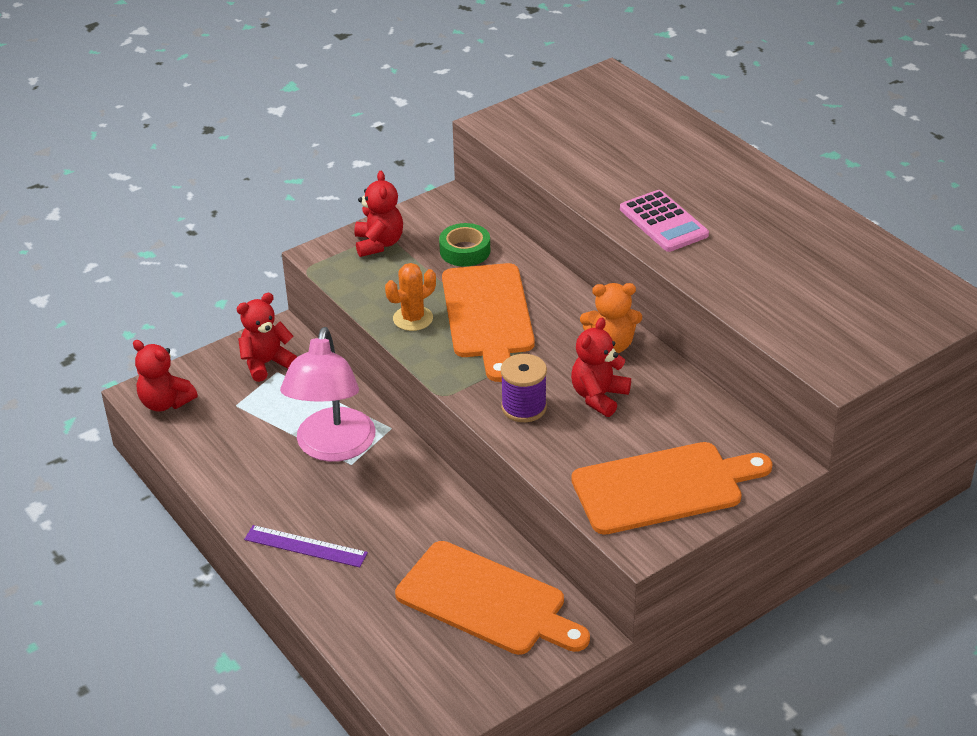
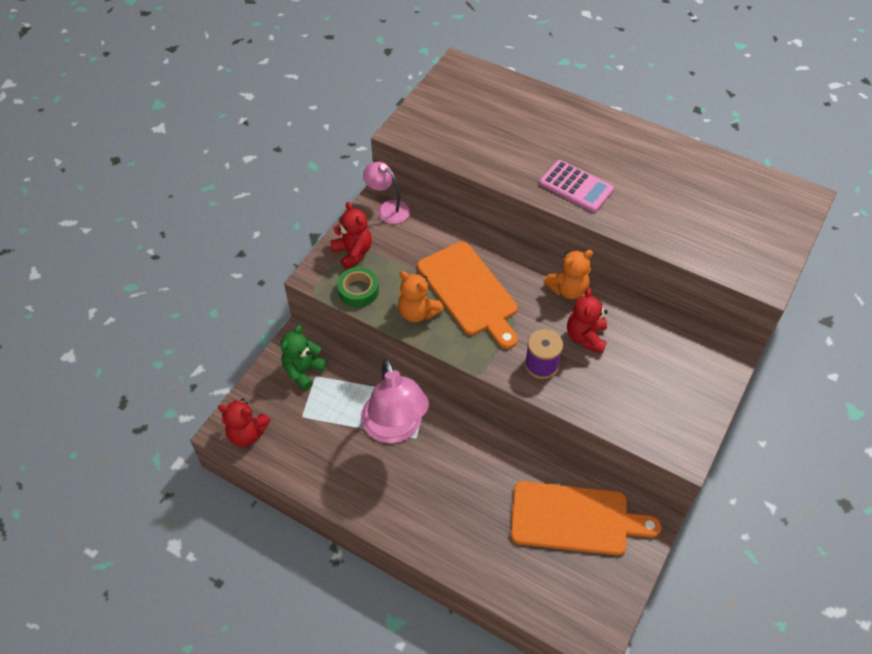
camera: 25 degrees left, 15 degrees up
(266, 363) = (303, 371): red teddy bear -> green teddy bear
(305, 546) = (425, 522): purple ruler -> none
(413, 318) = (418, 312): orange cactus -> orange teddy bear
(448, 213) = (388, 209): none -> pink lamp
(465, 251) = (419, 239): green tape -> green tape (358, 291)
(664, 487) = (672, 399): orange cutting board -> none

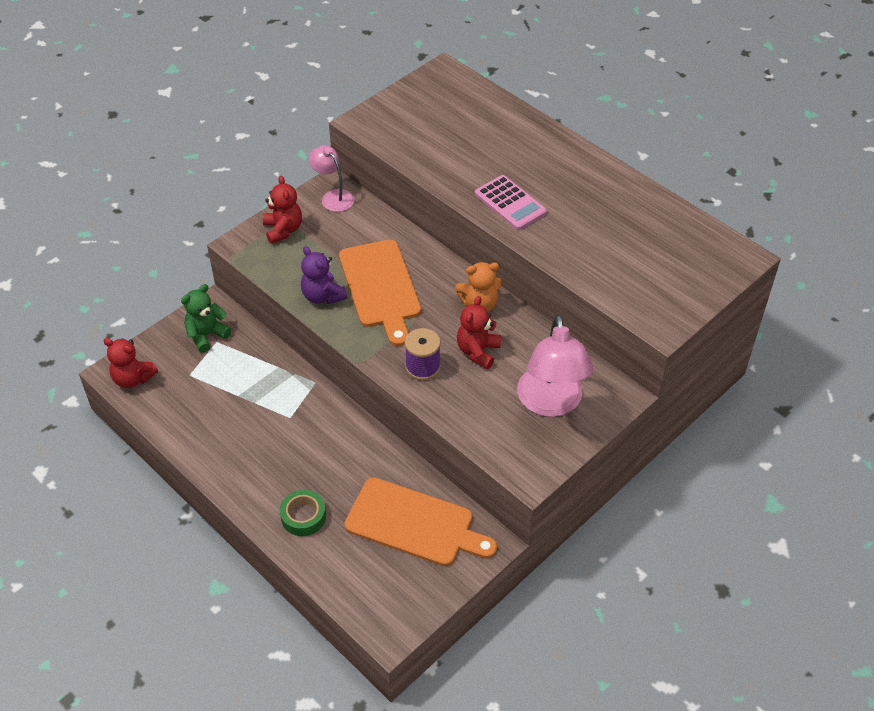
camera: 15 degrees right, 5 degrees down
(358, 291) = (274, 265): green tape -> green tape (303, 516)
(395, 428) = (273, 405): pink lamp -> pink lamp (551, 403)
(418, 312) = (322, 296): orange teddy bear -> purple teddy bear

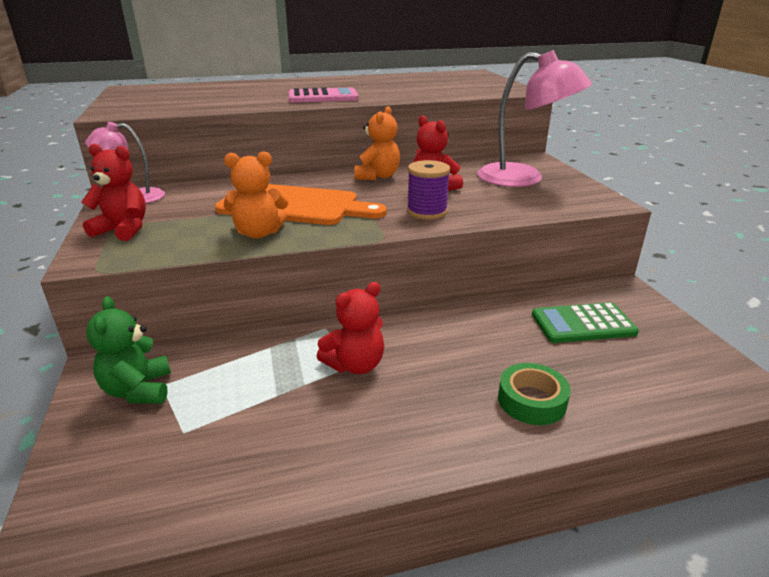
camera: 60 degrees left, 20 degrees down
(133, 378) = (103, 507): red teddy bear -> red teddy bear (355, 365)
(322, 296) = (258, 233): purple teddy bear -> orange teddy bear
(414, 524) = (583, 324): orange cutting board -> green calculator

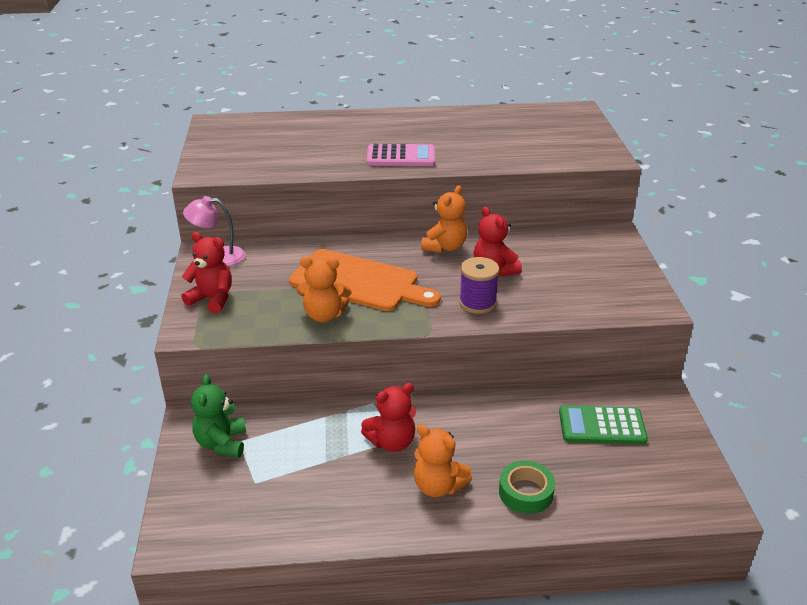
camera: 10 degrees right, 5 degrees up
(424, 407) = (438, 486): none -> orange teddy bear
(523, 179) = (589, 264): pink lamp -> none

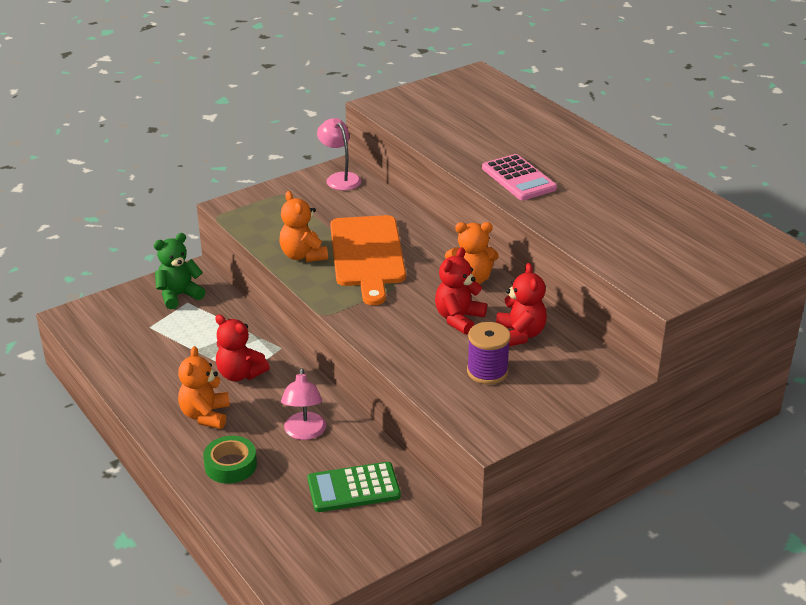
camera: 60 degrees right, 0 degrees up
(212, 299) = (279, 199): red teddy bear -> red teddy bear (520, 335)
(477, 303) = (393, 325): purple spool -> purple spool (487, 372)
(509, 429) = (304, 433): none -> pink lamp
(602, 426) = (353, 488): green calculator -> green calculator turned 75 degrees counterclockwise

